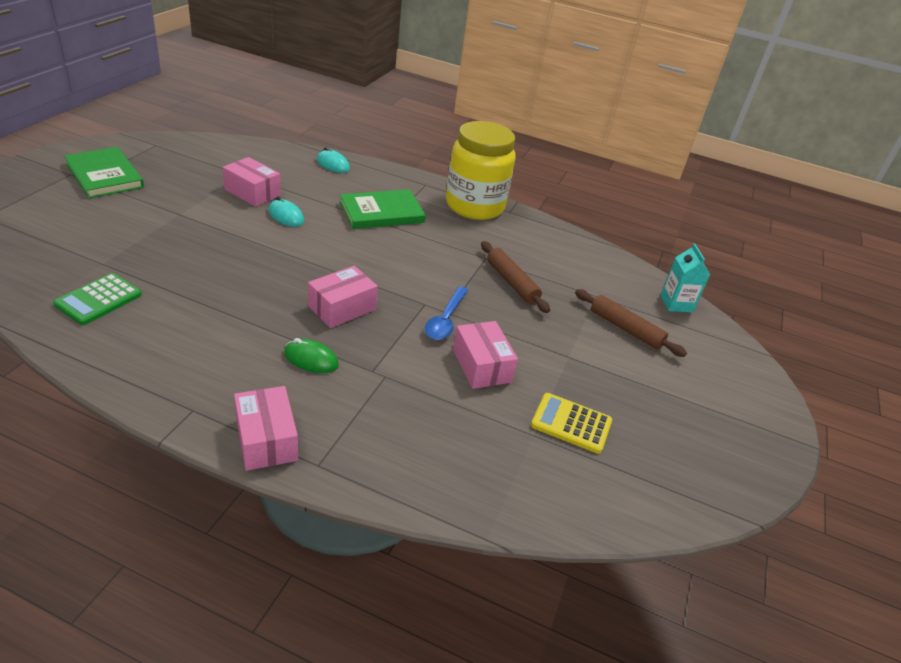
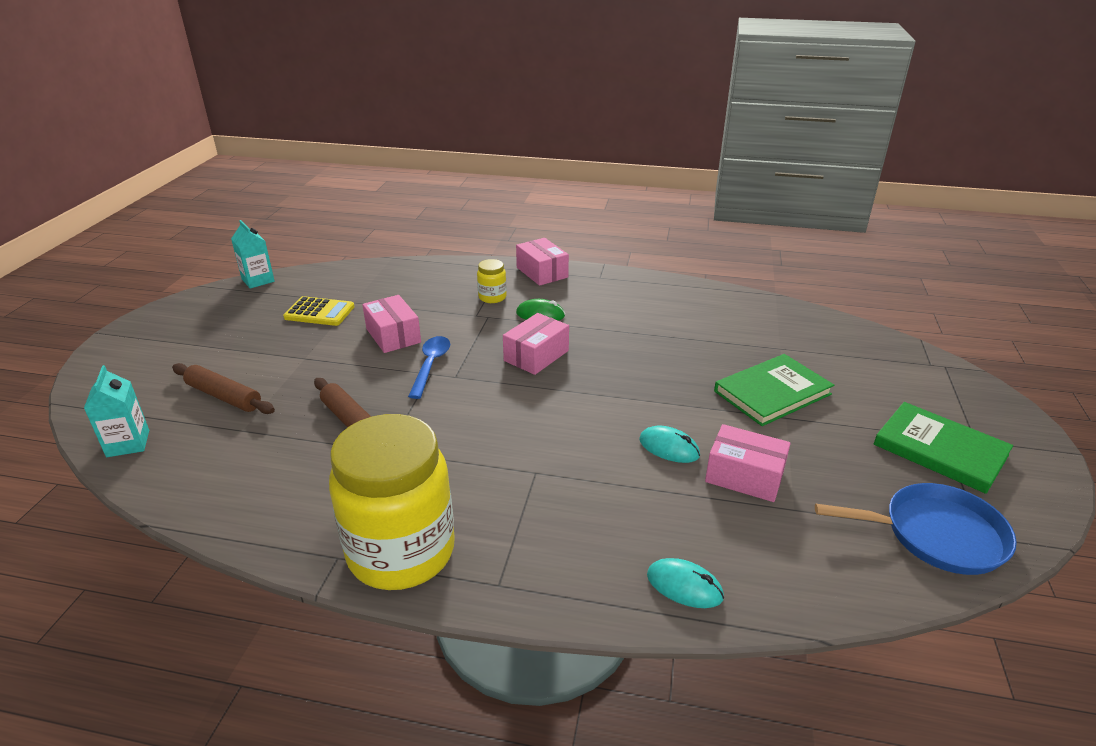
camera: 175 degrees right, 5 degrees down
(99, 300) = (740, 321): green calculator -> none
(178, 150) = (936, 535): none -> blue pan
(356, 402) = (492, 297): none -> yellow jar
(382, 212) = (548, 491): green book -> green book (772, 393)
(679, 517) = (258, 280): none -> turquoise carton

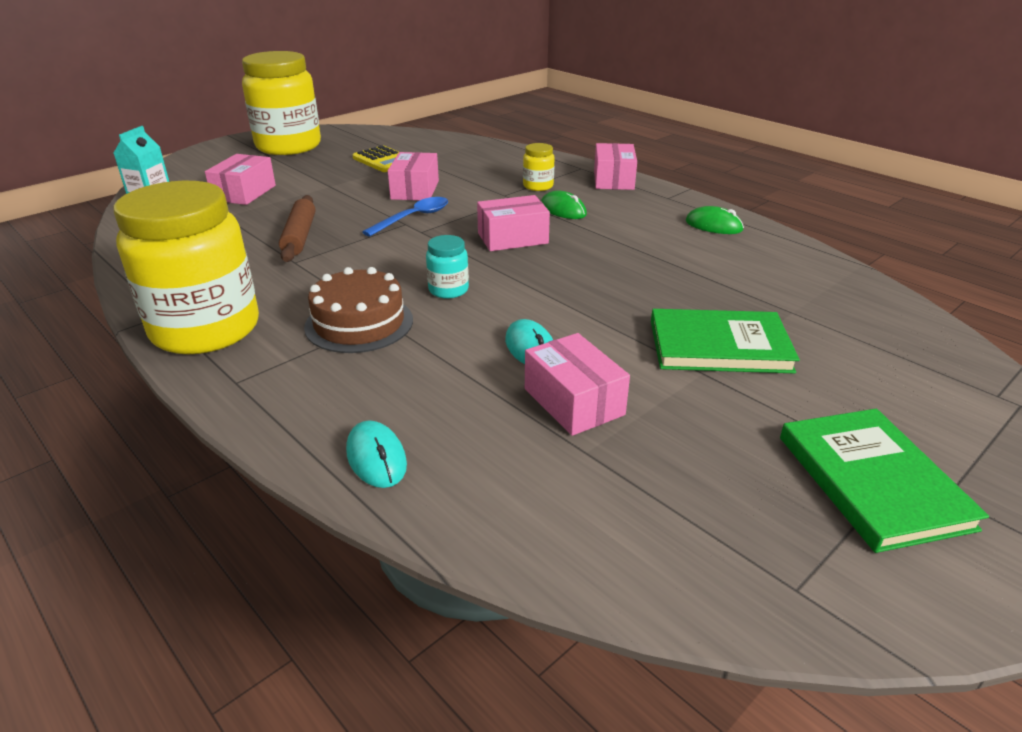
camera: 35 degrees right, 0 degrees up
(193, 326) = (288, 146): none -> yellow jar
(224, 396) = (244, 193): brown rolling pin -> pink box
(258, 280) = (371, 130): turquoise carton -> none
(522, 484) = (359, 323): none -> brown cake
(550, 423) = (448, 290): none -> turquoise jar
(658, 293) = (713, 226): none -> green mouse
(936, 535) = (731, 557): blue pan -> none

